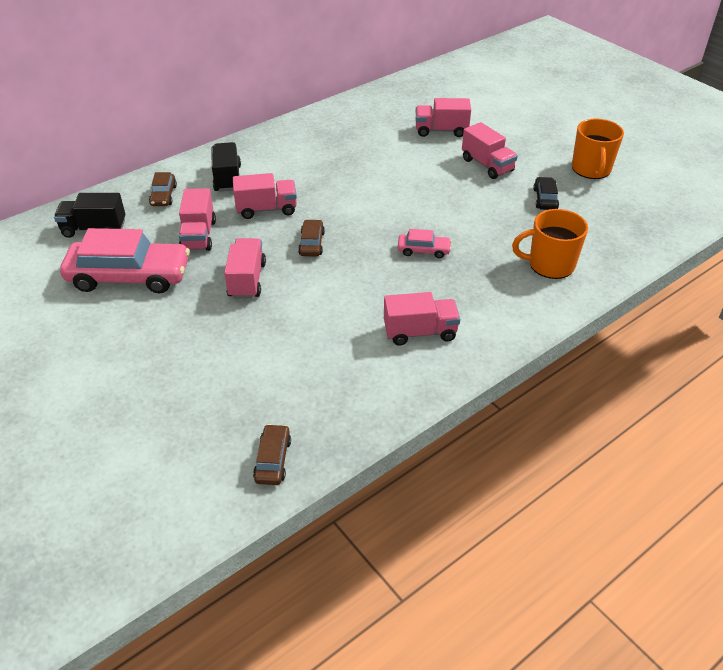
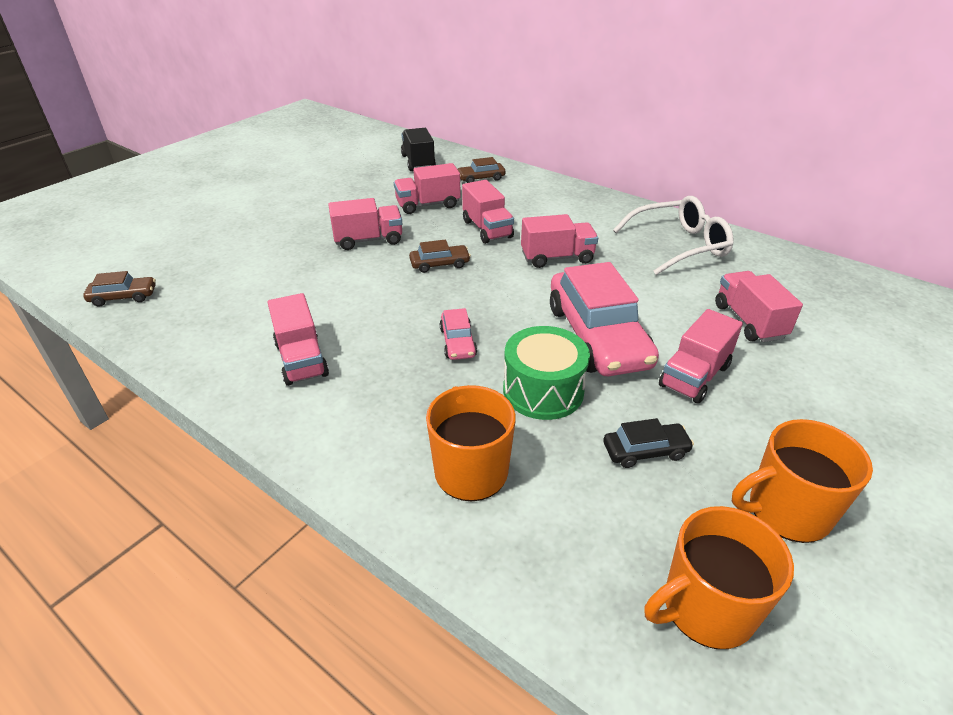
camera: 75 degrees right, 5 degrees down
(129, 276) = (360, 188): pink car -> pink car (597, 336)
(227, 178) = (527, 200): black truck -> none
(331, 184) = (557, 257): none -> pink truck
(341, 128) = (679, 245): none -> white glasses
(486, 223) = (543, 390): none -> green drum
(643, 209) = (706, 608): none -> orange mug

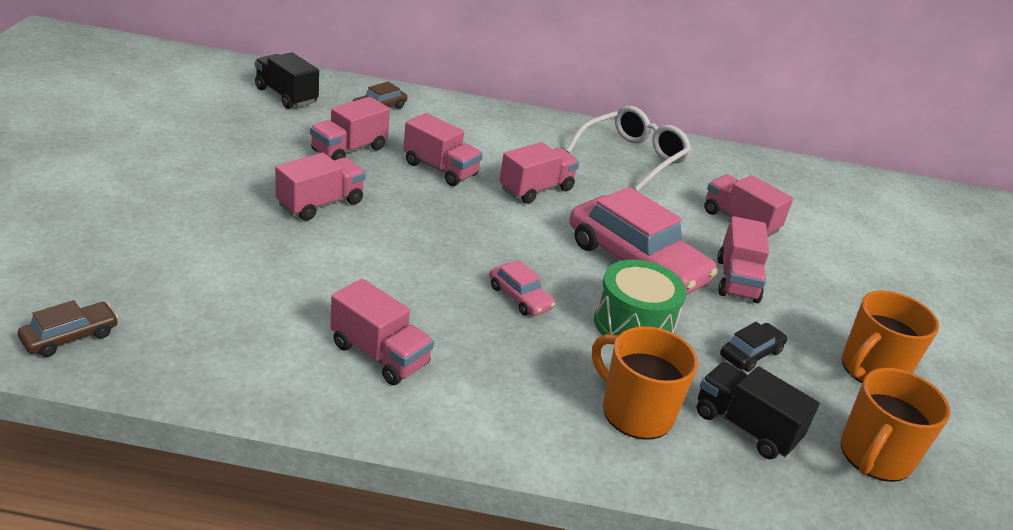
camera: 35 degrees left, 5 degrees down
(440, 264) = (427, 218): brown car -> none
(572, 521) = (745, 427): none -> black truck

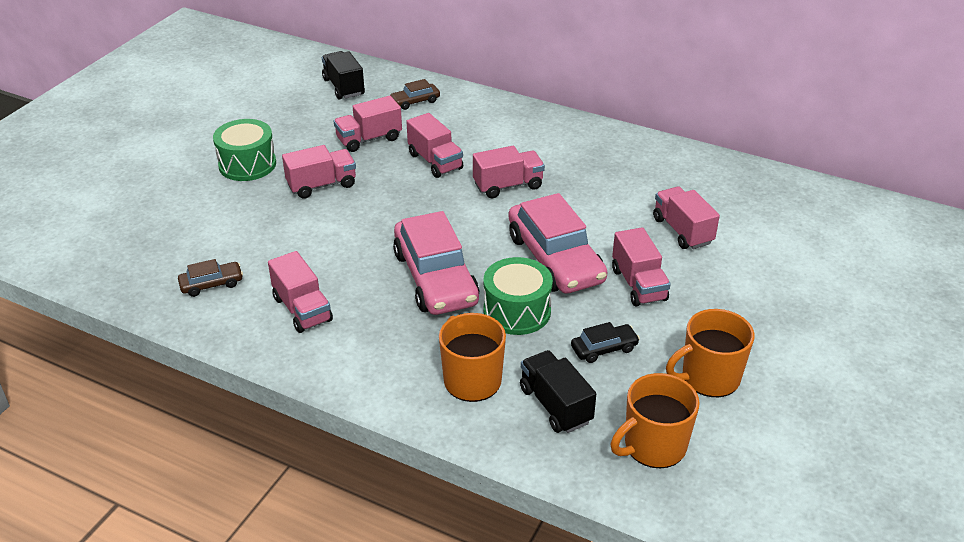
camera: 25 degrees right, 5 degrees up
(70, 337) = (106, 270): brown car -> brown car (211, 284)
(210, 186) = (247, 164): none -> green drum
(519, 297) = (435, 278): pink car -> pink car, size x2.20
(632, 157) = (619, 161): white glasses -> none
(737, 280) = (638, 284): pink truck -> pink truck turned 45 degrees counterclockwise

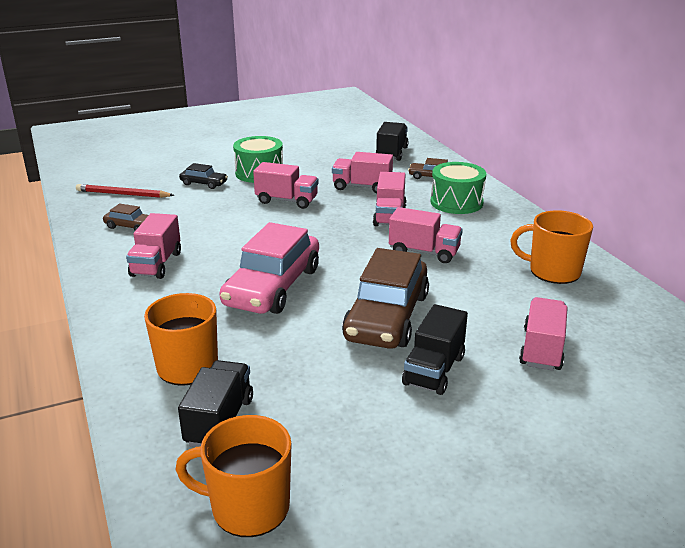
camera: 40 degrees right, 10 degrees down
(140, 253) = (123, 194): none -> red pencil
(517, 311) = (297, 337): green drum -> green drum (456, 202)
(555, 259) = (386, 317): pink car -> brown car
(604, 349) = (326, 402): black car -> black car (204, 183)
(638, 284) = (434, 370): pink truck -> black truck
(709, 377) = (389, 483): orange mug -> orange mug (553, 271)

